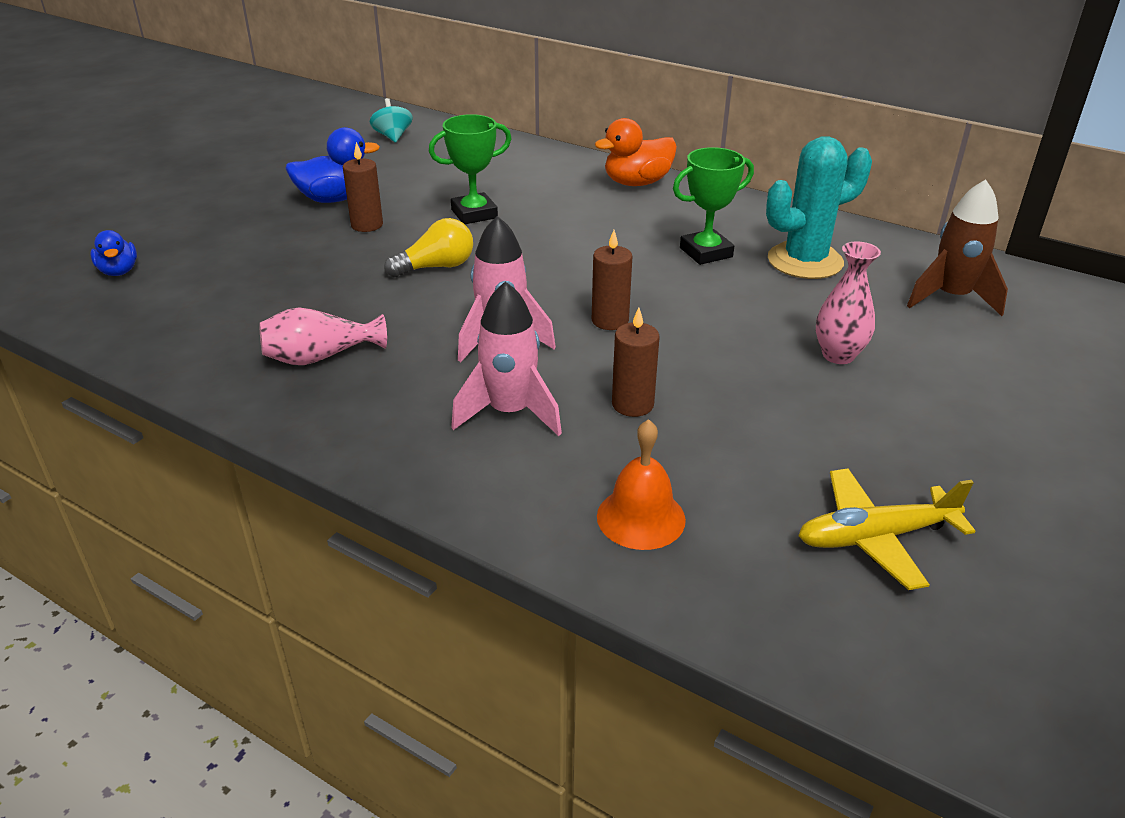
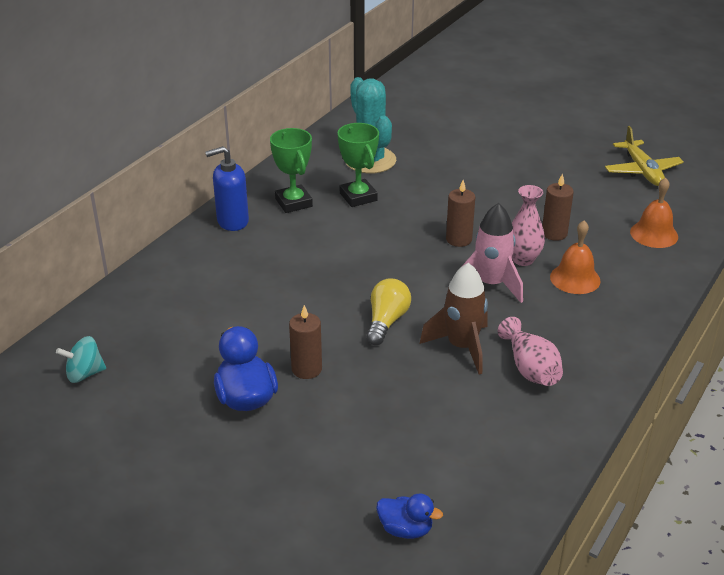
camera: 90 degrees left, 0 degrees up
(119, 271) = (405, 529): blue duck -> blue duck turned 45 degrees clockwise
(436, 267) = (386, 321): yellow light bulb -> yellow light bulb turned 45 degrees clockwise
(474, 214) = (287, 306): green trophy -> green trophy (293, 203)
(510, 412) = (575, 278): pink rocket -> orange bell
(637, 183) = (232, 221): orange duck -> blue soap dispenser
(838, 355) = (486, 162): pink vase -> pink vase (523, 259)
(951, 298) = (415, 119): brown rocket -> brown rocket (462, 347)

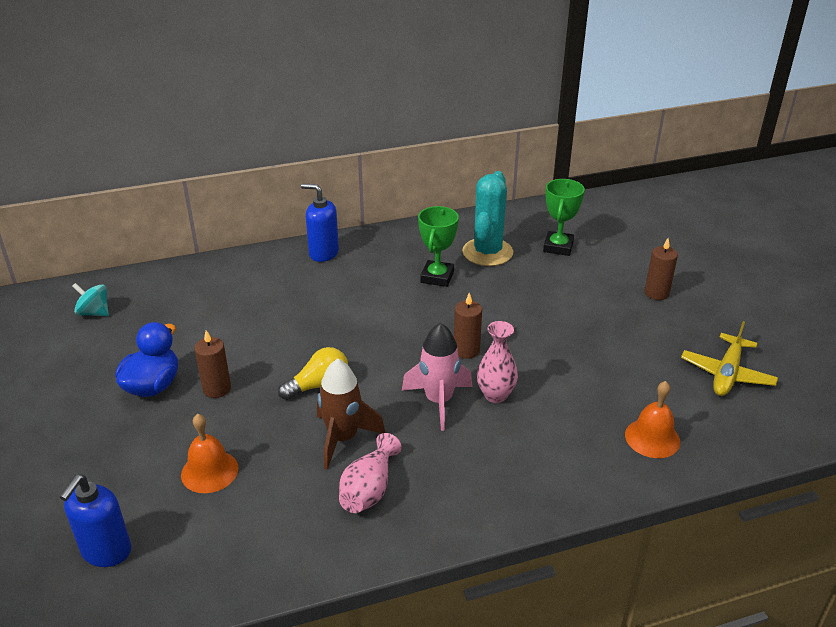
camera: 40 degrees right, 0 degrees up
(293, 203) = (384, 259): green trophy -> green trophy (558, 247)
(405, 529) = (106, 551): blue duck -> blue soap dispenser
(554, 233) = (556, 387): brown candle -> brown candle (656, 293)
(575, 278) = (517, 436): orange bell -> orange bell (209, 471)

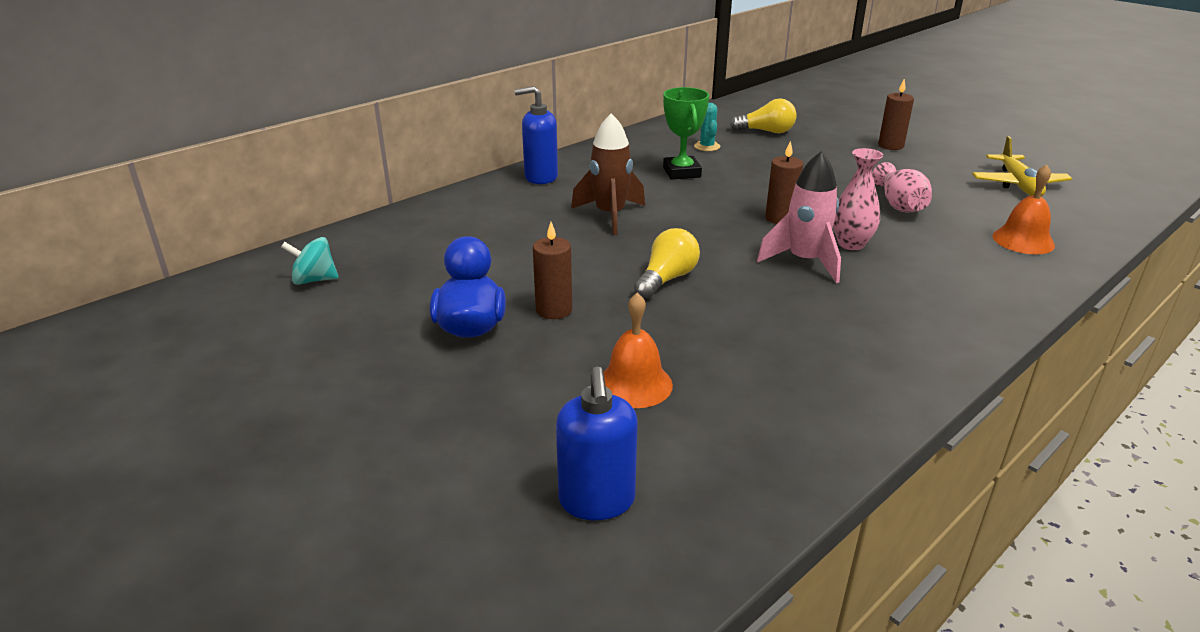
camera: 25 degrees left, 5 degrees down
(343, 438) = (748, 315): brown rocket -> brown rocket (610, 215)
(369, 489) = (828, 349): pink vase -> pink vase (899, 205)
(487, 252) = (707, 146): turquoise cactus -> turquoise cactus, size x0.47
(558, 247) = (766, 131): green trophy -> yellow light bulb

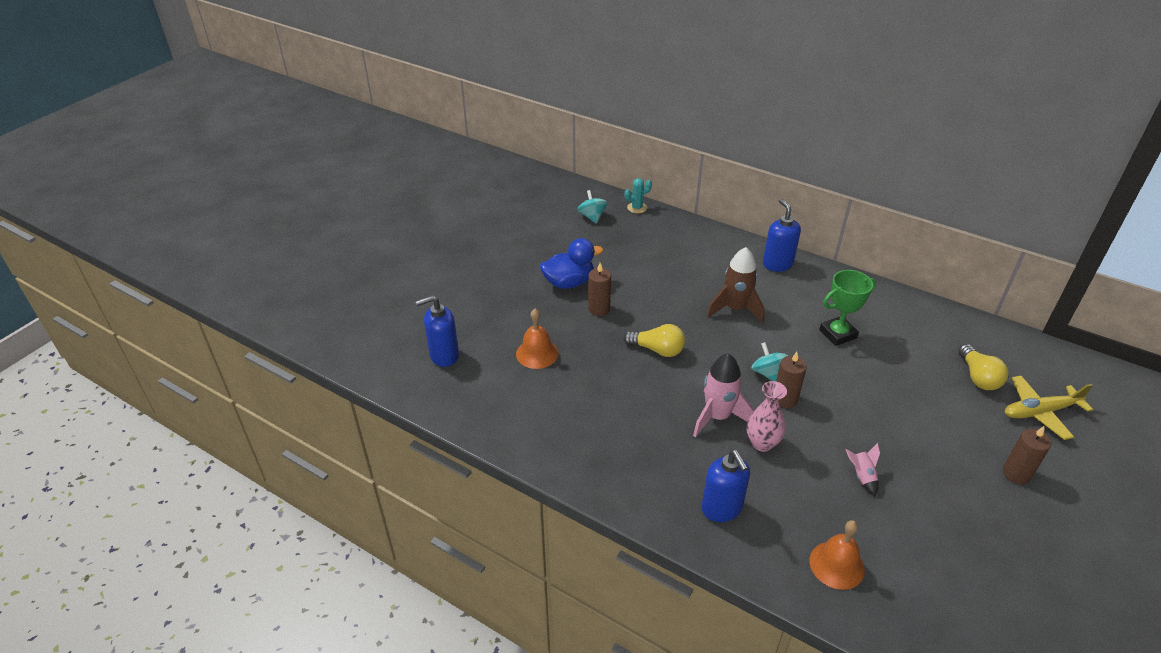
camera: 75 degrees right, 10 degrees up
(707, 146) = (906, 342): turquoise cactus -> turquoise cactus (637, 208)
(734, 219) = (767, 373): none -> turquoise spinning top
(899, 205) = (862, 476): pink vase -> pink rocket
(958, 286) = (722, 509): none -> blue soap dispenser
(1018, 185) = (981, 579): yellow plane -> yellow plane (1039, 412)

